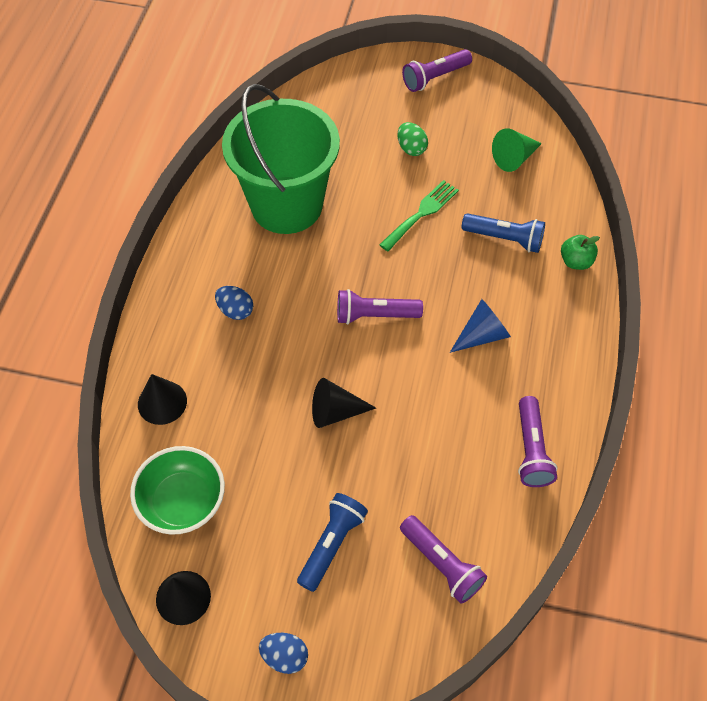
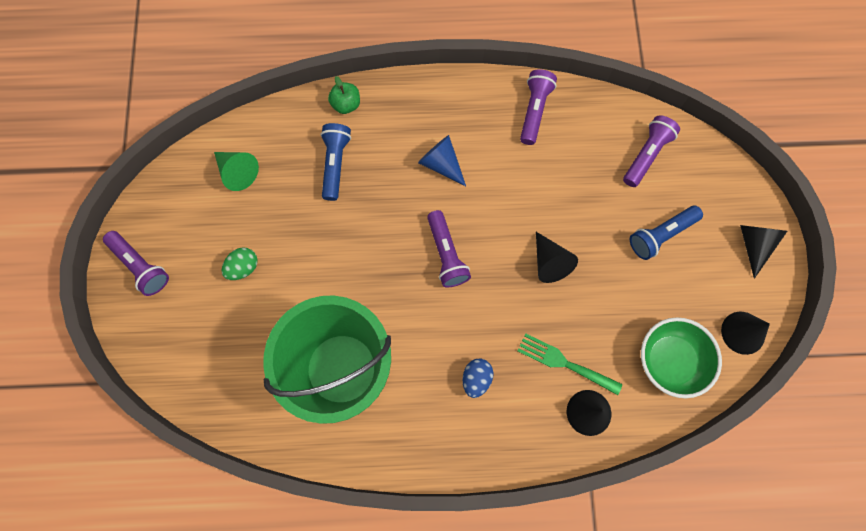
camera: 105 degrees left, 15 degrees up
(285, 656) = (754, 245): blue egg -> black cone
(331, 544) = (661, 235): blue flashlight -> blue flashlight turned 45 degrees counterclockwise
(421, 213) = (323, 240): green fork -> green fork (564, 363)
(531, 449) = (534, 111): purple flashlight -> purple flashlight turned 60 degrees counterclockwise

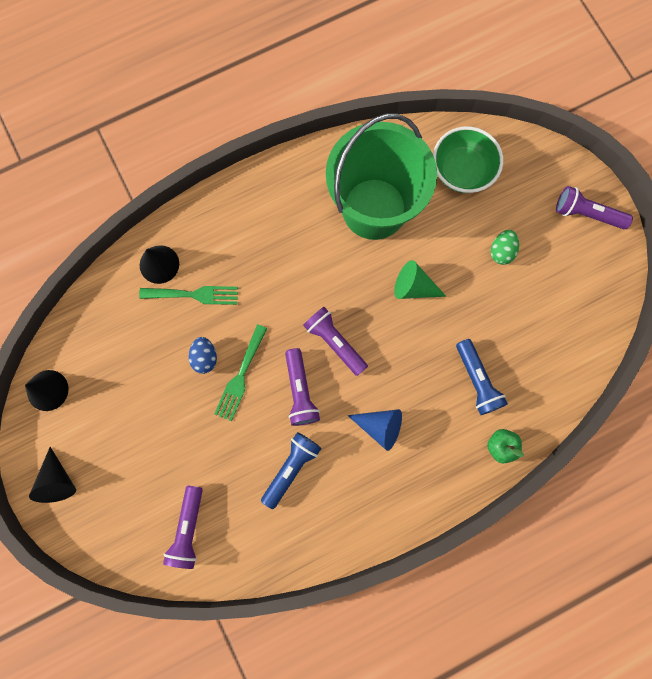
camera: 155 degrees right, 5 degrees up
(237, 172) = (559, 332): green cone -> green cone (414, 287)
(476, 379) = (262, 249): blue egg -> blue egg (205, 357)
(534, 111) = (316, 526): purple flashlight -> purple flashlight (300, 391)
(549, 262) = (240, 377): black cone -> green fork
(661, 235) = (148, 450): blue flashlight -> blue flashlight (291, 468)
(670, 360) = (104, 337): green bowl -> green bowl (462, 171)

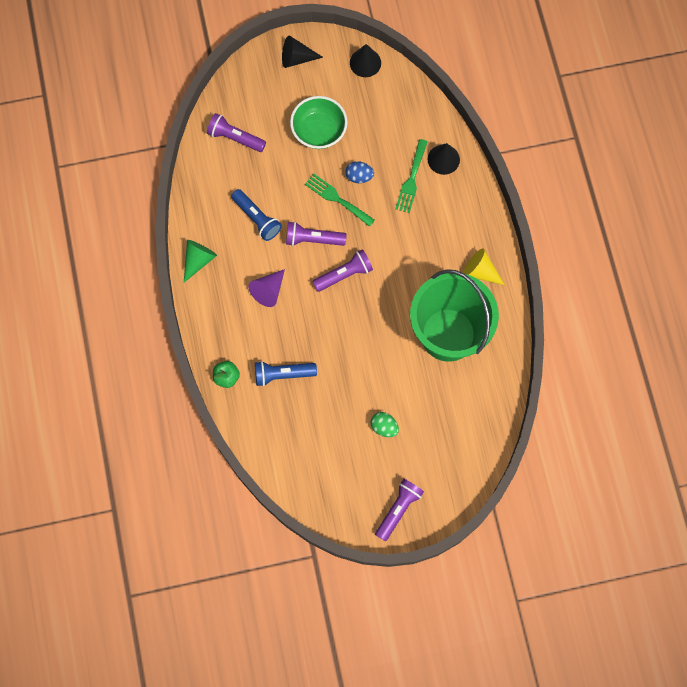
camera: 105 degrees right, 5 degrees down
(289, 191) = (480, 271): none -> yellow cone
(380, 426) = (269, 291): blue cone -> purple cone
(414, 287) = (372, 347): green cone -> green cone (198, 260)
(462, 171) = (464, 416): green bowl -> green bowl (319, 131)

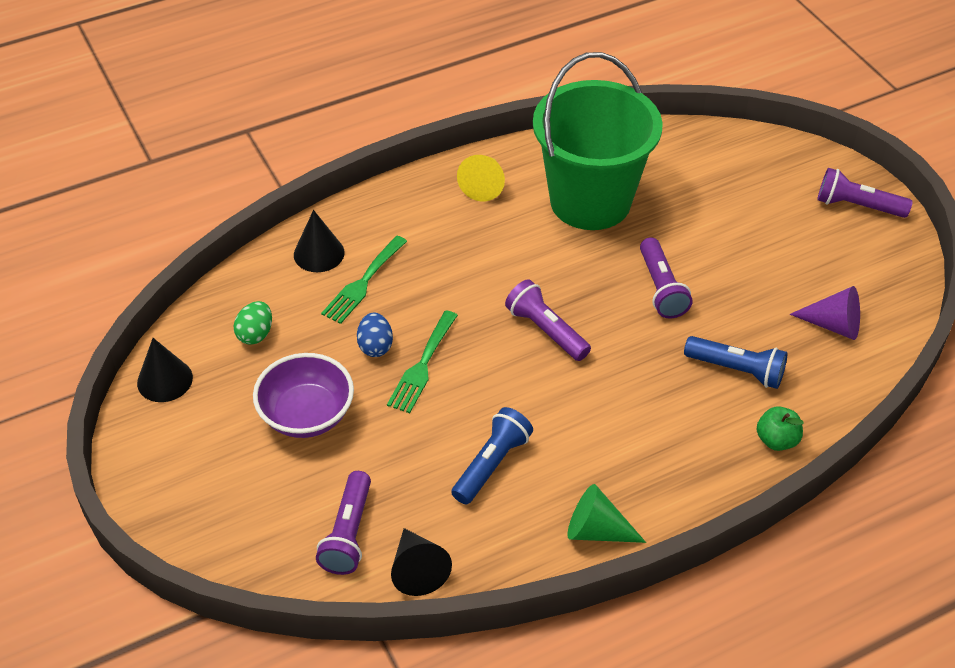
camera: 105 degrees left, 25 degrees down
(269, 291) = (610, 419): purple cone -> purple cone (833, 325)
(283, 374) = (737, 370): blue flashlight -> blue flashlight turned 45 degrees counterclockwise
(296, 58) = (170, 478): black cone -> black cone (417, 569)
(313, 239) = (502, 381): purple flashlight -> purple flashlight (661, 288)
(319, 131) = (307, 415): green bowl -> purple bowl
(384, 427) = (754, 241): green egg -> green egg (255, 334)
(411, 179) = (363, 283): green fork -> green fork turned 120 degrees clockwise

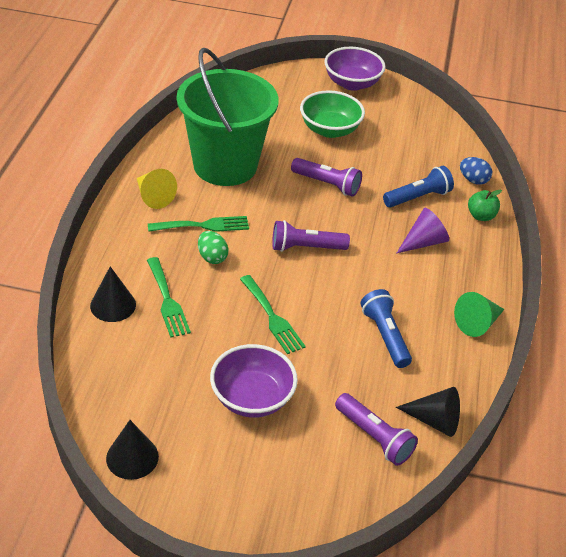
camera: 55 degrees left, 5 degrees down
(255, 334) = (148, 381): green egg -> green egg (212, 257)
(375, 346) = (230, 328): blue egg -> blue egg (473, 180)
(487, 242) = (204, 225): none -> green fork
(751, 237) = (329, 130): none -> green bowl
(833, 325) = (424, 146): purple cone -> purple cone (423, 242)
(857, 206) = (352, 83): purple flashlight -> purple bowl

